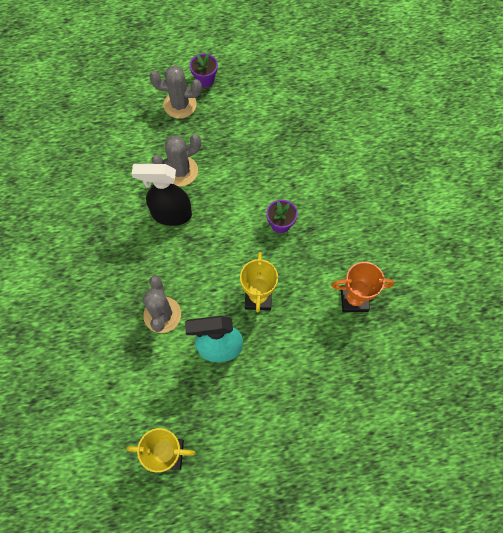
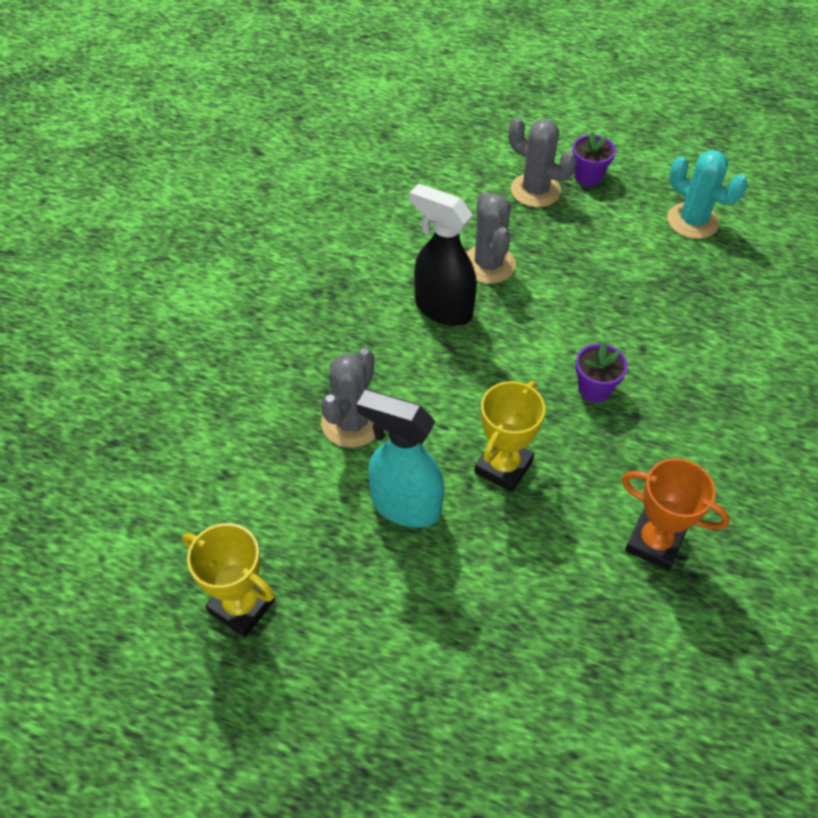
camera: 30 degrees right, 15 degrees down
(181, 171) = (488, 264): grey cactus -> grey cactus turned 75 degrees clockwise
(279, 84) = (692, 221): none -> turquoise cactus

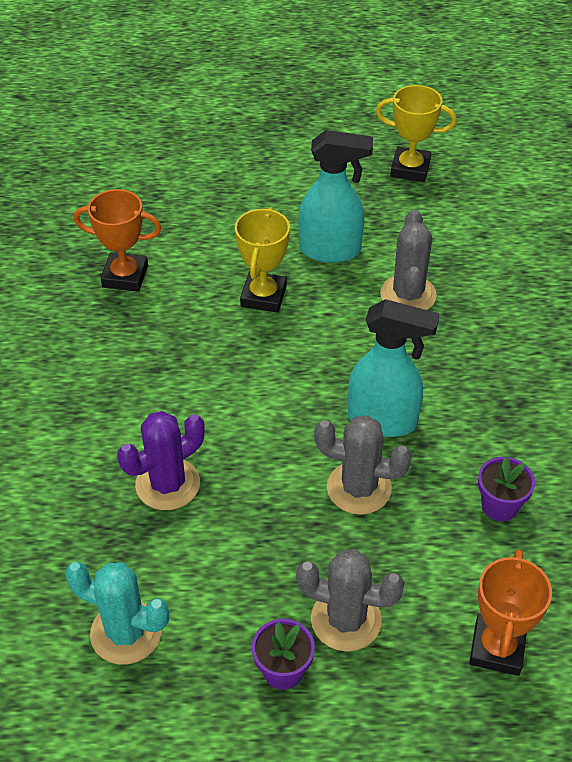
camera: 160 degrees right, 5 degrees down
(443, 153) = (497, 648): none -> orange trophy
(443, 309) = (383, 420): black spray bottle -> turquoise spray bottle
(488, 264) = (359, 488): grey cactus -> grey cactus turned 45 degrees counterclockwise
(594, 389) = (202, 382): purple flower pot -> purple flower pot (499, 506)
(645, 308) = (167, 484): none -> purple cactus

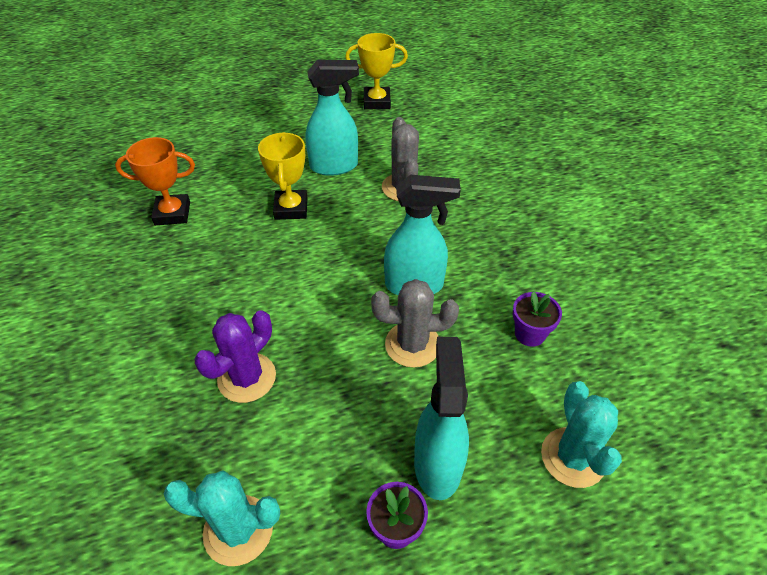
camera: 15 degrees left, 0 degrees up
(346, 620) = (437, 464): grey cactus -> turquoise spray bottle
(497, 648) = (573, 457): orange trophy -> turquoise cactus

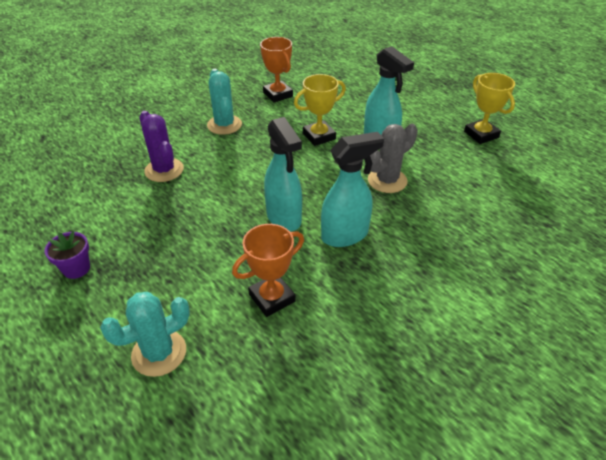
camera: 65 degrees right, 5 degrees down
(238, 530) = (62, 204): turquoise cactus -> turquoise cactus (224, 125)
(247, 378) = (164, 170): purple cactus -> purple cactus turned 45 degrees clockwise
(412, 344) = (226, 233): grey cactus -> none
(437, 464) = (129, 275): turquoise spray bottle -> turquoise spray bottle (345, 235)
(530, 334) = (272, 298): purple flower pot -> orange trophy

